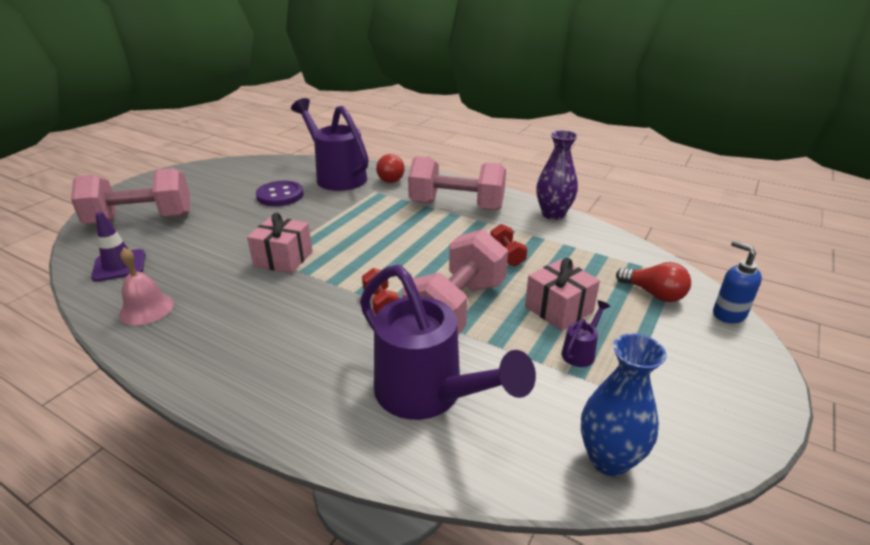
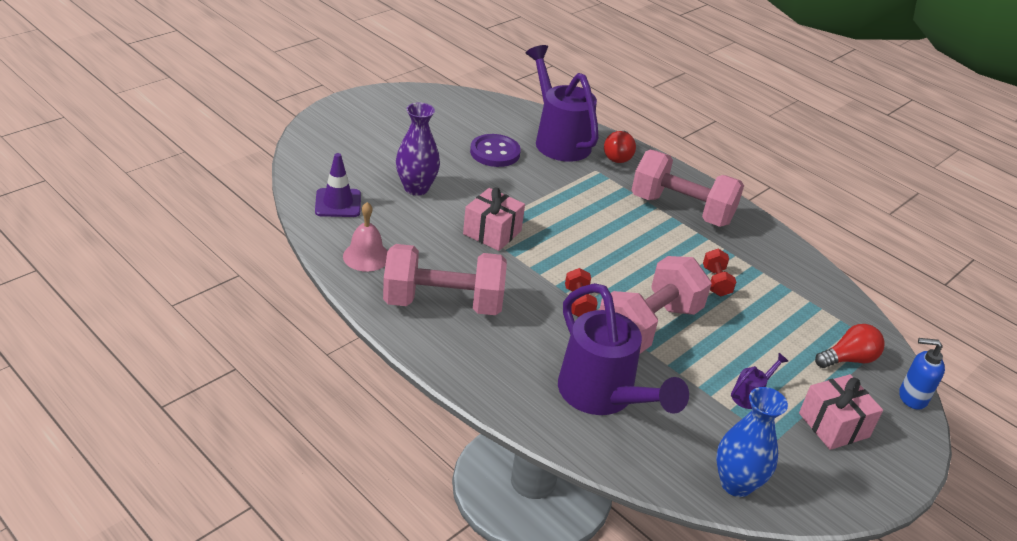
camera: 10 degrees right, 5 degrees up
(141, 219) = (354, 152): pink dumbbell -> pink dumbbell (443, 303)
(553, 214) = (783, 245): purple vase -> purple vase (416, 188)
(558, 309) = (746, 351): pink gift -> pink gift (833, 425)
(654, 294) = (848, 359): red light bulb -> red light bulb turned 75 degrees counterclockwise
(728, 314) = (912, 397): blue soap dispenser -> blue soap dispenser turned 60 degrees counterclockwise

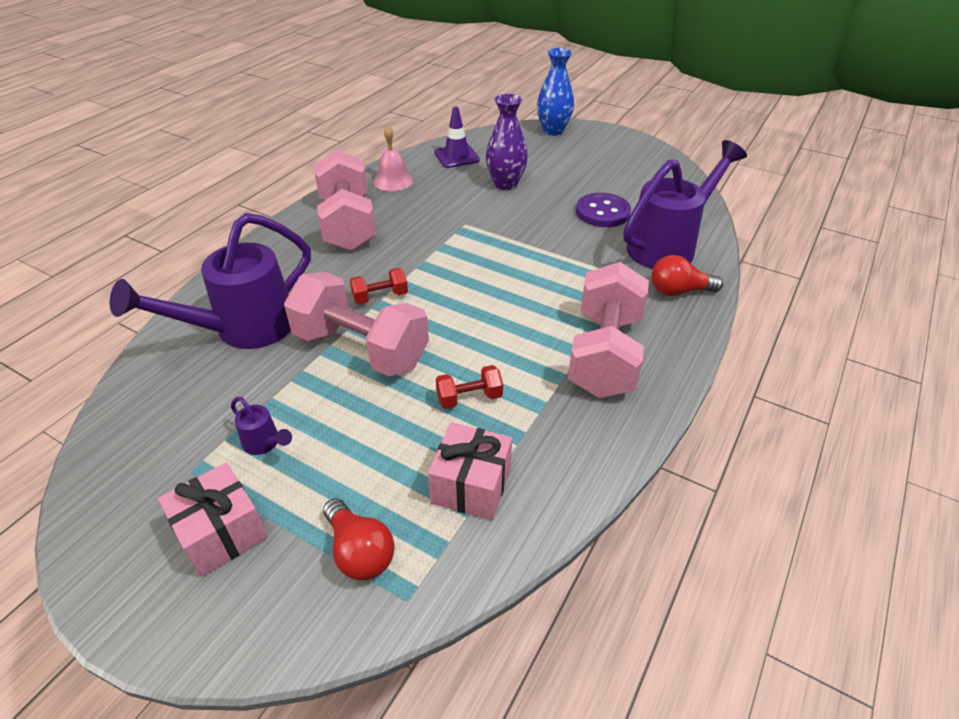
camera: 80 degrees right, 5 degrees up
(492, 232) = (465, 232): pink gift -> pink gift (471, 485)
(736, 484) = (122, 439): blue vase -> blue vase (553, 131)
(912, 397) = (292, 642): blue soap dispenser -> none

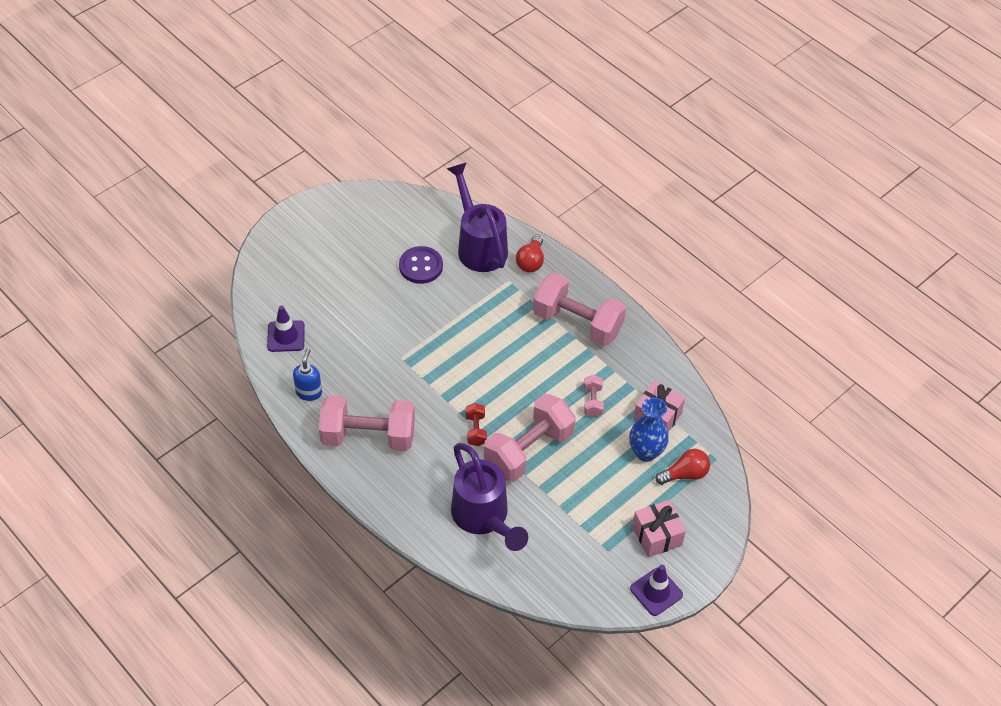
camera: 75 degrees left, 10 degrees up
(103, 555) = (656, 592): none -> purple traffic cone
(265, 443) = (598, 511): purple watering can -> none
(393, 180) = (309, 392): pink bell -> blue soap dispenser
(469, 398) = (592, 401): red dumbbell -> pink dumbbell
(505, 184) = (351, 314): purple vase -> none
(553, 131) = (271, 252): blue vase -> blue vase (645, 452)

